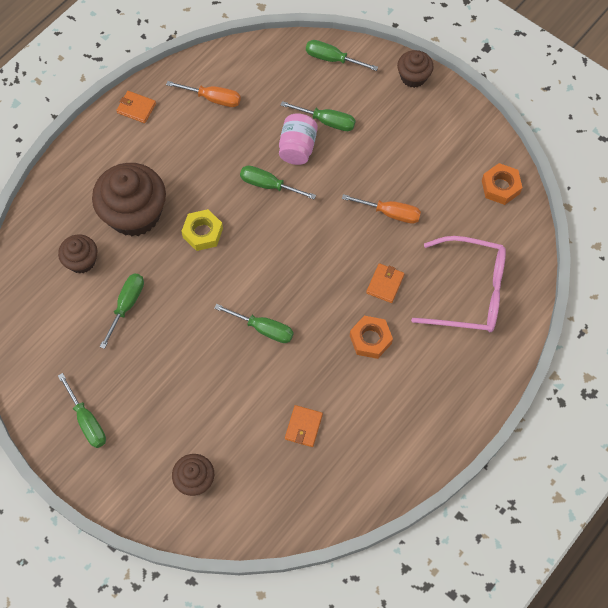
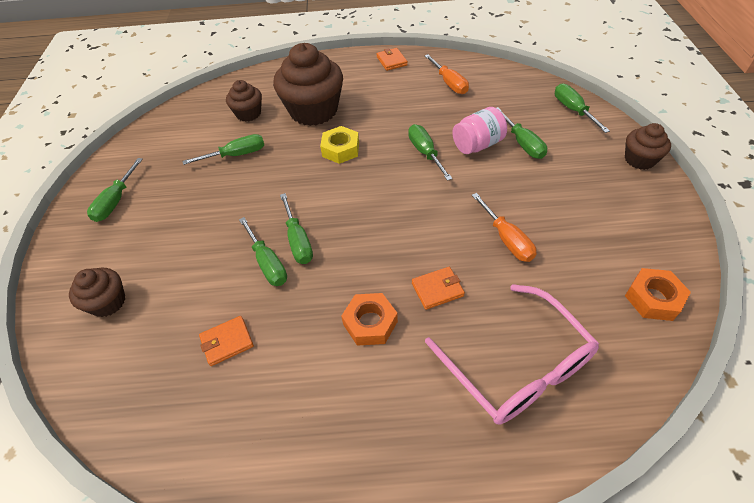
camera: 50 degrees right, 15 degrees down
(263, 361) = (267, 263): none -> green screwdriver

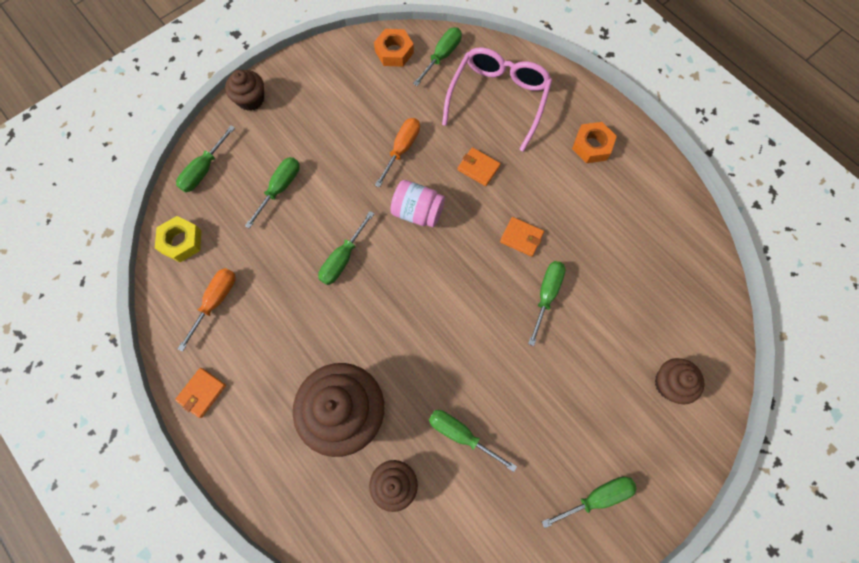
camera: 130 degrees left, 20 degrees up
(227, 342) = (620, 268): orange wallet -> orange wallet (521, 237)
(298, 240) = (510, 290): green screwdriver -> green screwdriver (442, 56)
(340, 149) = (386, 337): yellow nut -> yellow nut (181, 241)
(370, 323) = (535, 191): orange nut -> orange nut (592, 146)
(477, 145) = (304, 222): pink jar -> pink jar (417, 212)

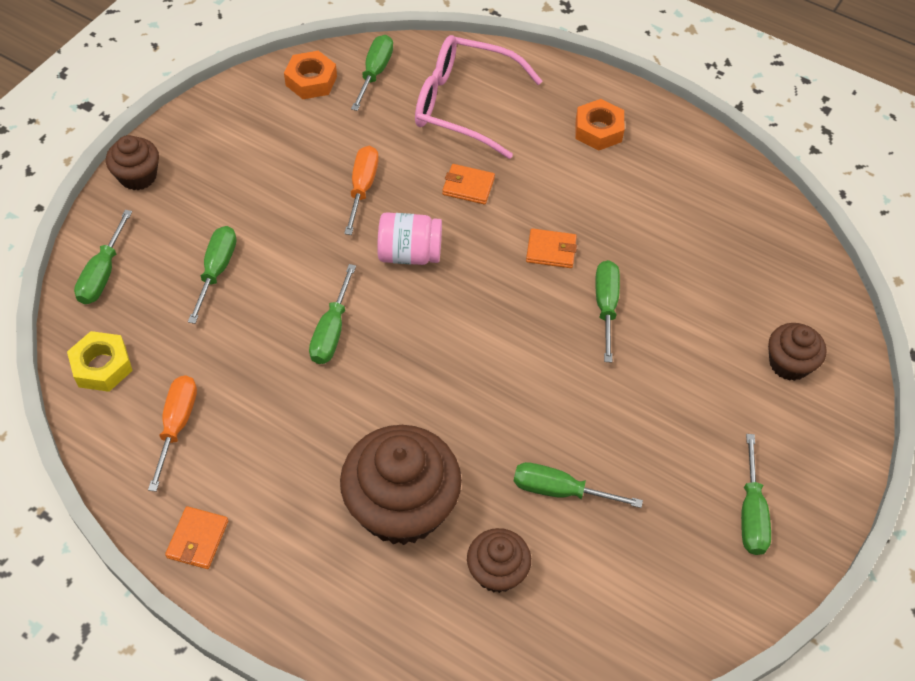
camera: 20 degrees left, 15 degrees down
(498, 99) = (464, 105): pink glasses -> pink glasses turned 75 degrees counterclockwise
(596, 497) = (751, 512): green screwdriver -> green screwdriver turned 135 degrees clockwise

